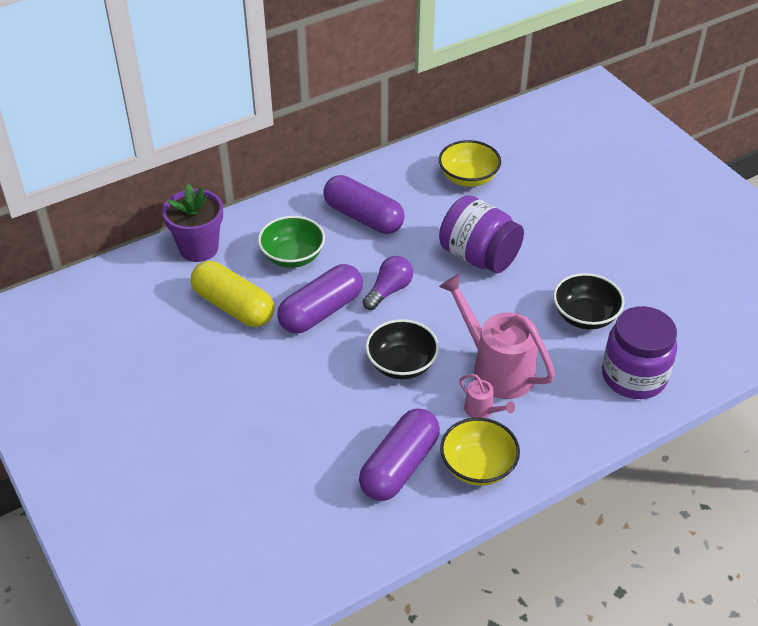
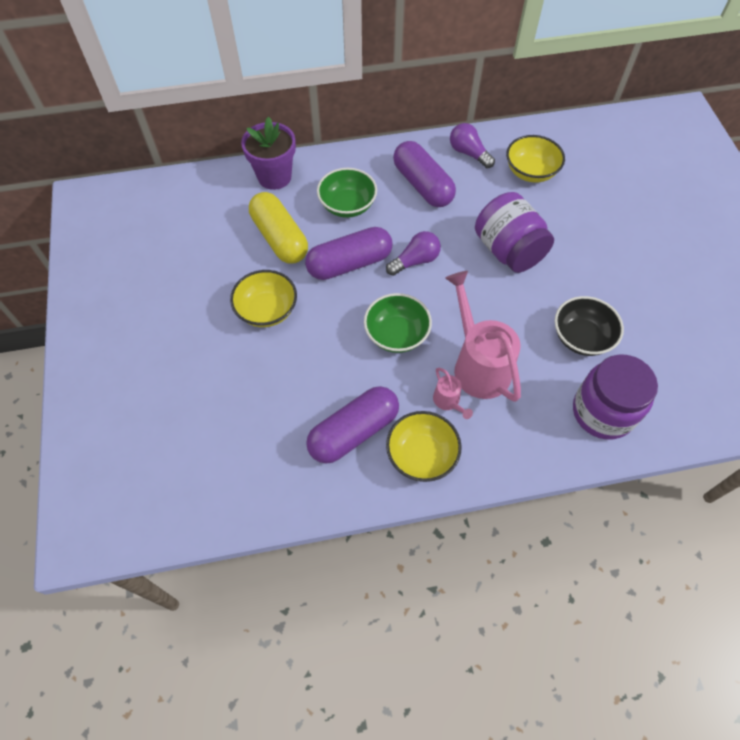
camera: 20 degrees right, 15 degrees up
(253, 379) = (267, 310): none -> yellow bowl
(397, 175) = (468, 153): none -> purple light bulb
(401, 364) = (396, 334): black bowl -> green bowl

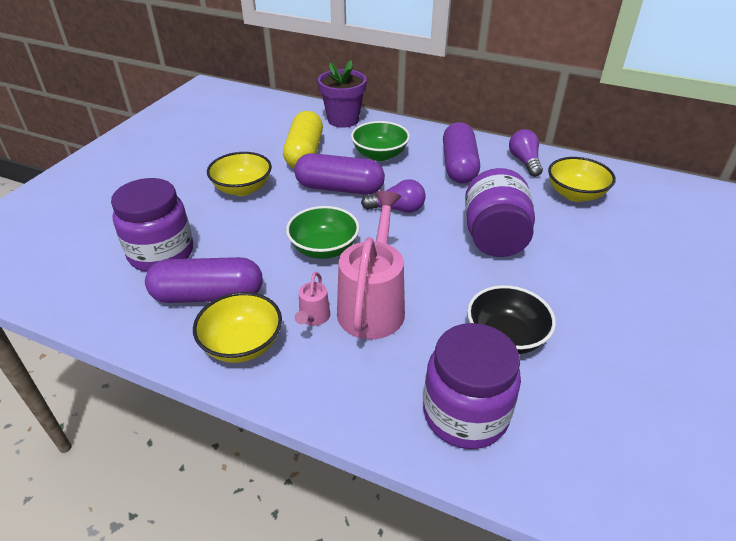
camera: 35 degrees right, 20 degrees down
(272, 418) = (161, 253): none -> purple jar

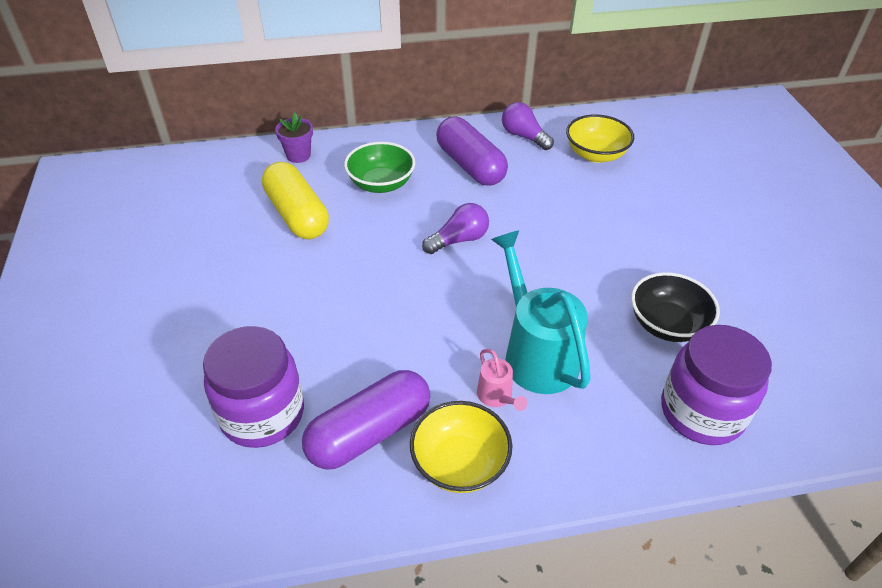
camera: 35 degrees left, 5 degrees up
(242, 188) = (272, 290): yellow bowl -> none
(324, 248) = (432, 318): green bowl -> none
(339, 188) = (379, 242): purple capsule -> none
(343, 120) = (298, 155): purple flower pot -> purple flower pot, size x0.61
(373, 304) = (535, 353): pink watering can -> turquoise watering can
(494, 237) = (572, 230): purple jar -> none

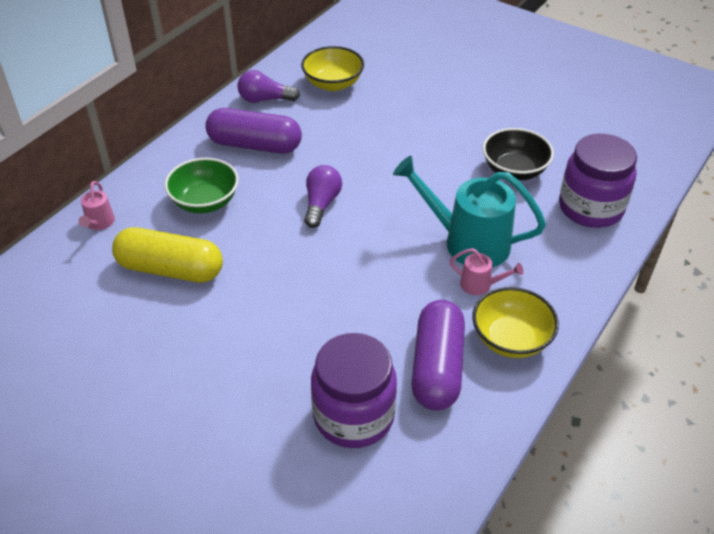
camera: 45 degrees left, 0 degrees up
(298, 155) = (99, 224): purple flower pot -> pink watering can

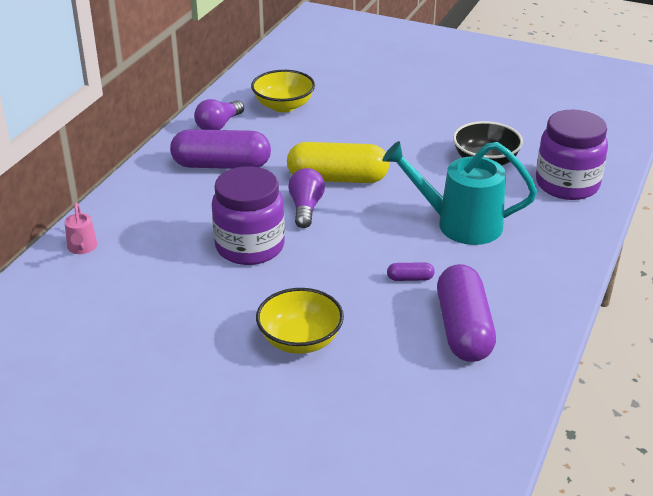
camera: 10 degrees left, 10 degrees down
(170, 269) = (170, 279): yellow capsule -> yellow capsule (337, 178)
(205, 202) = (186, 218): green bowl -> none
(265, 99) = (218, 125): purple light bulb -> purple light bulb turned 45 degrees counterclockwise
(353, 416) = (396, 378): purple jar -> purple jar (250, 247)
(400, 299) = (410, 278): none -> purple capsule
(480, 285) = (483, 258): pink watering can -> none
(511, 339) = (526, 298): yellow bowl -> yellow bowl (300, 340)

